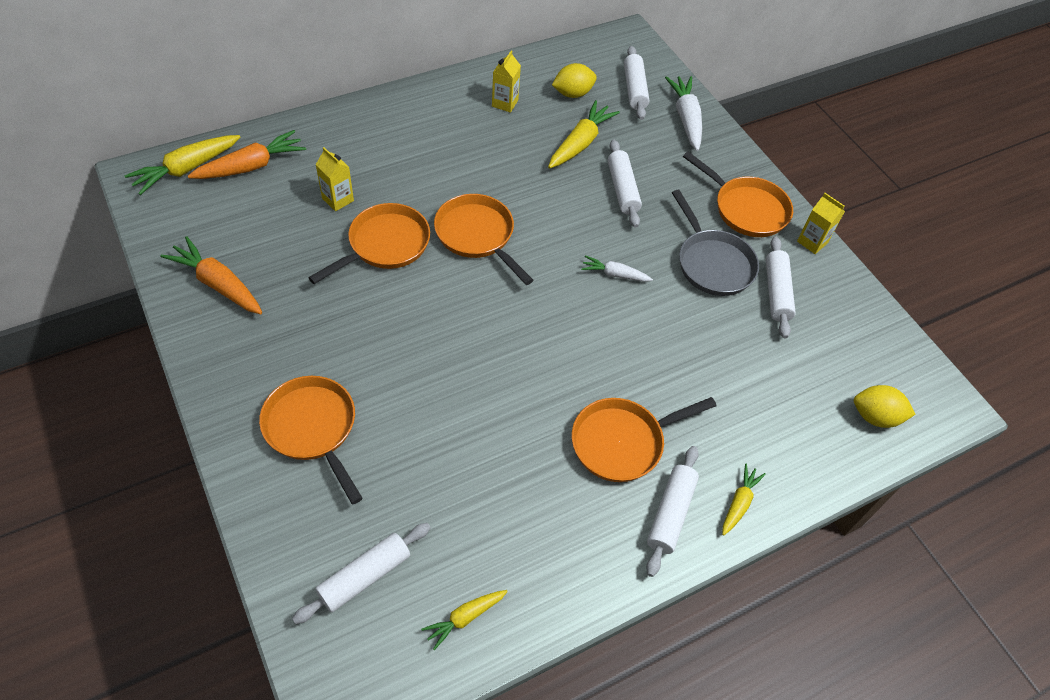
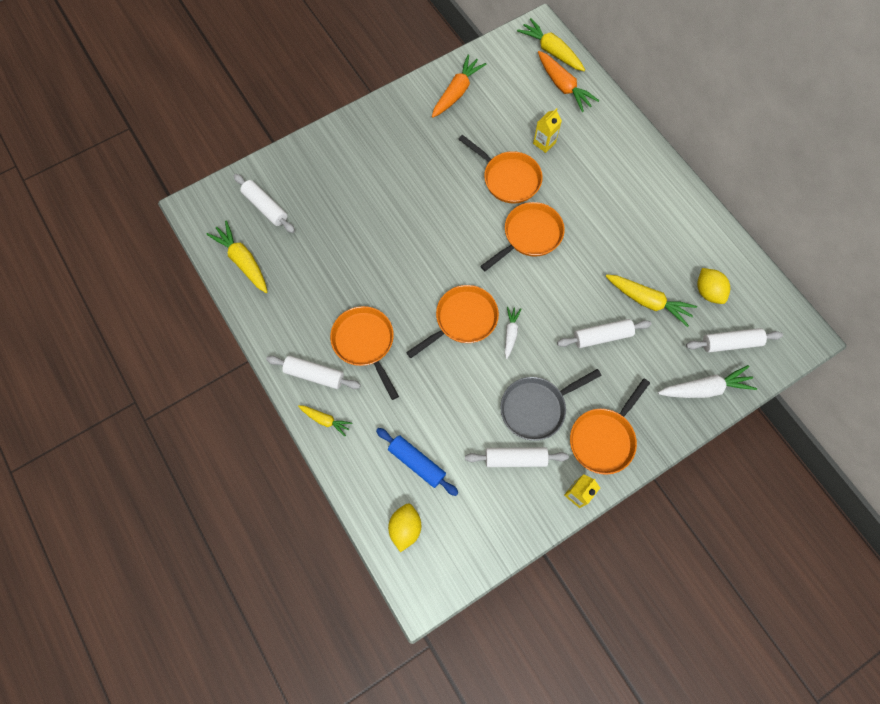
camera: 90 degrees right, 15 degrees up
(313, 428) = (357, 164): orange pan -> orange pan (463, 320)
(465, 617) = (243, 261): yellow carrot -> yellow carrot, size x1.71
(505, 103) = (679, 240): yellow carton -> none
(790, 395) = (417, 462): none -> blue rolling pin

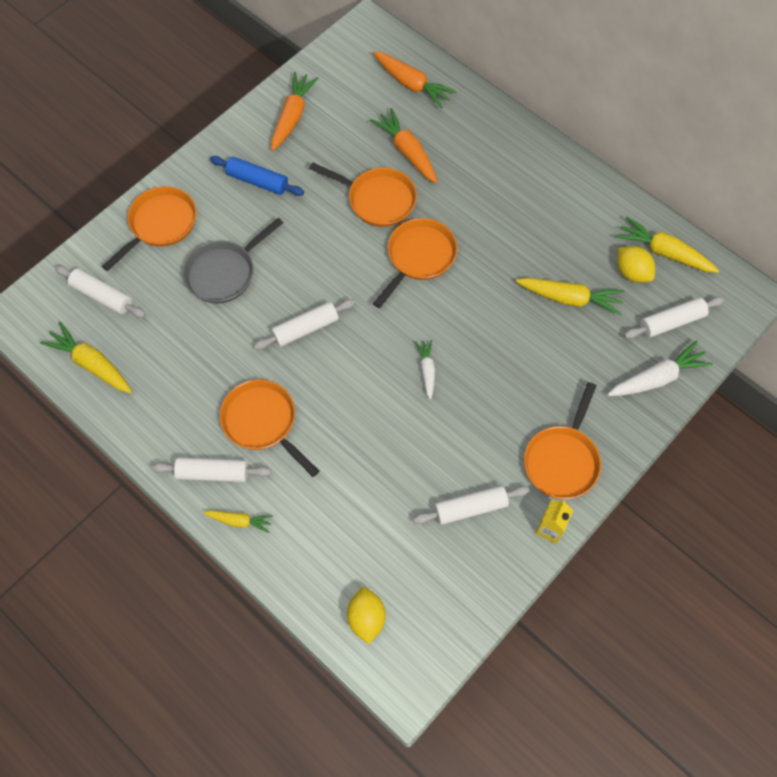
camera: 15 degrees left, 5 degrees down
(417, 462) = (359, 541): blue rolling pin -> blue rolling pin (257, 181)
(463, 320) = (368, 369): orange pan -> orange pan (160, 225)
(536, 408) = (478, 446): grey pan -> grey pan (224, 272)
(544, 143) = (407, 151): yellow carton -> orange carrot
(551, 51) = (388, 49): yellow carrot -> yellow carrot (664, 252)
(602, 336) = (530, 349): white rolling pin -> white rolling pin (305, 328)

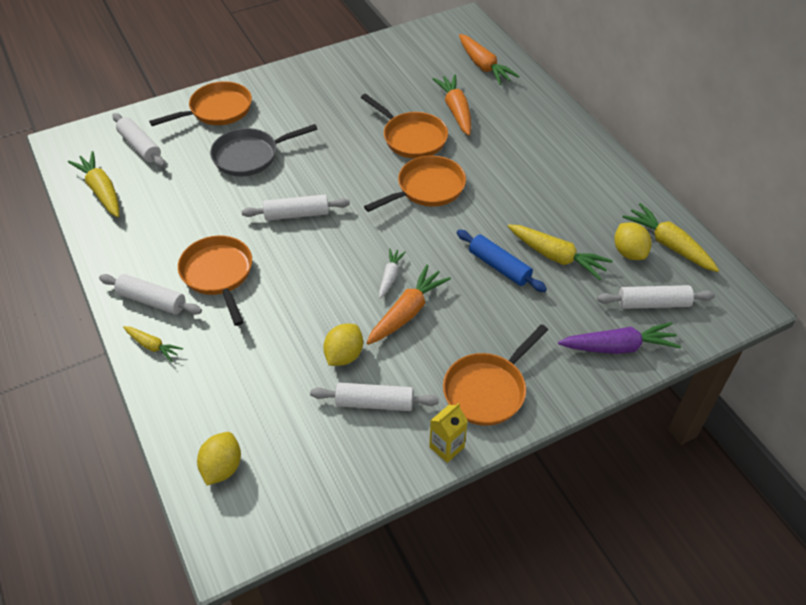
camera: 20 degrees right, 15 degrees down
(257, 181) = (315, 100): blue rolling pin -> blue rolling pin (499, 266)
(292, 117) = (369, 65): orange carrot -> orange carrot (407, 312)
(422, 469) = (344, 355): none -> yellow lemon
(657, 378) = (618, 347): white carrot -> purple carrot

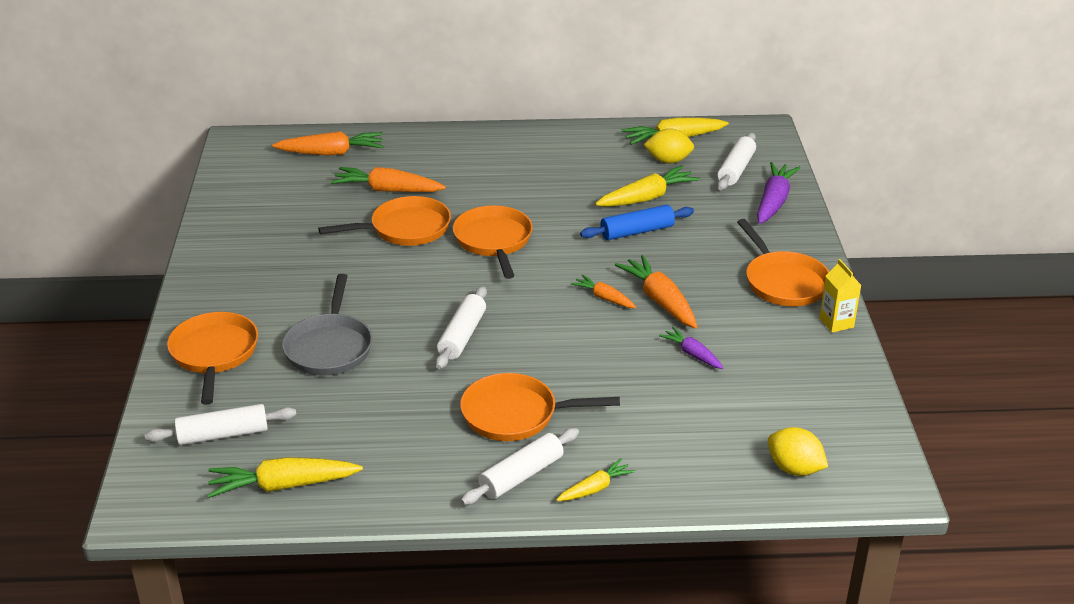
camera: 65 degrees left, 15 degrees down
(344, 355) = (692, 354): yellow lemon -> purple carrot
(374, 403) = (764, 350): white rolling pin -> none
(390, 276) = (604, 298): white carrot -> orange carrot

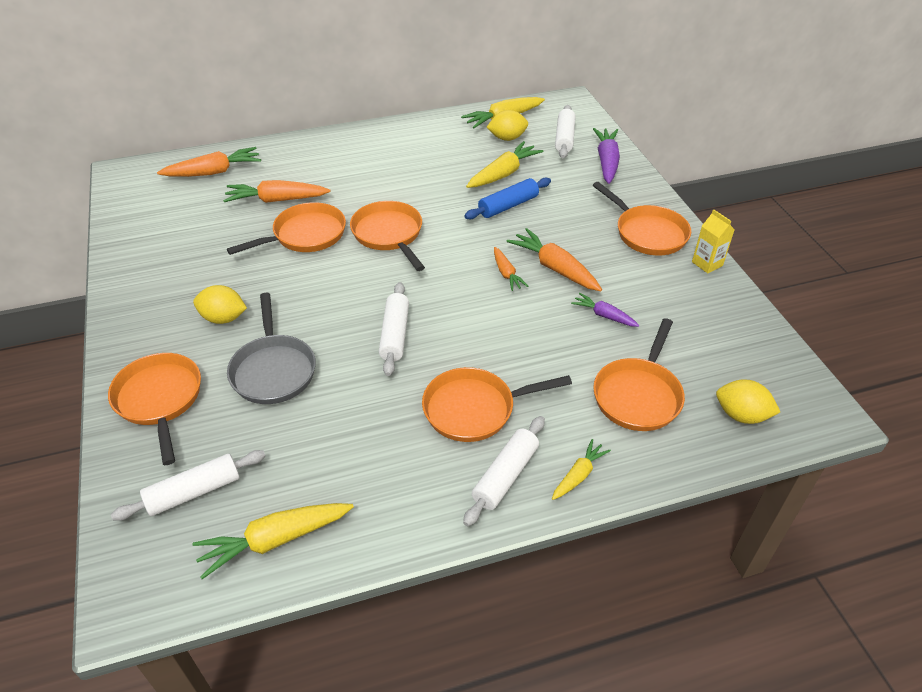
camera: 15 degrees left, 10 degrees up
(296, 293) = (223, 318): none -> yellow lemon
(604, 298) = (506, 273): orange carrot -> orange carrot turned 135 degrees counterclockwise
(692, 432) = (638, 395): none -> orange pan

